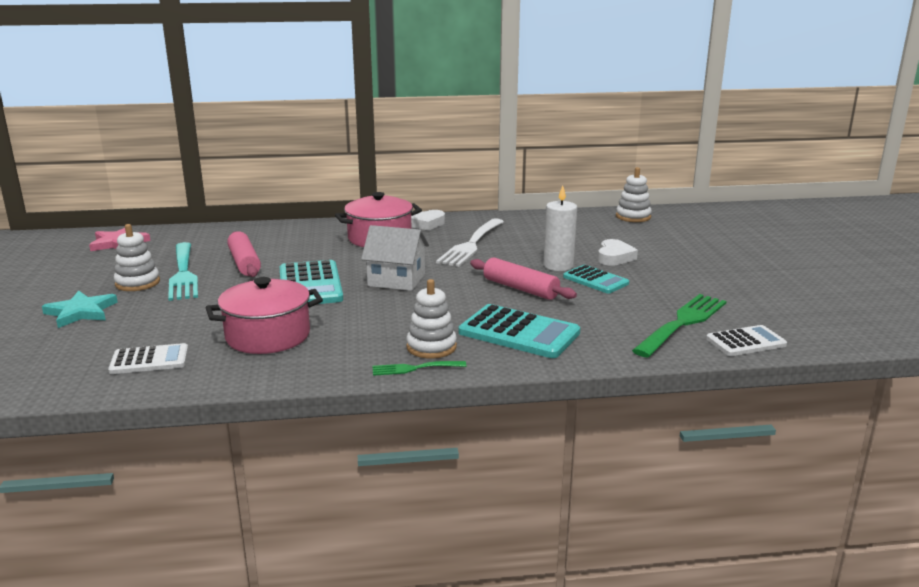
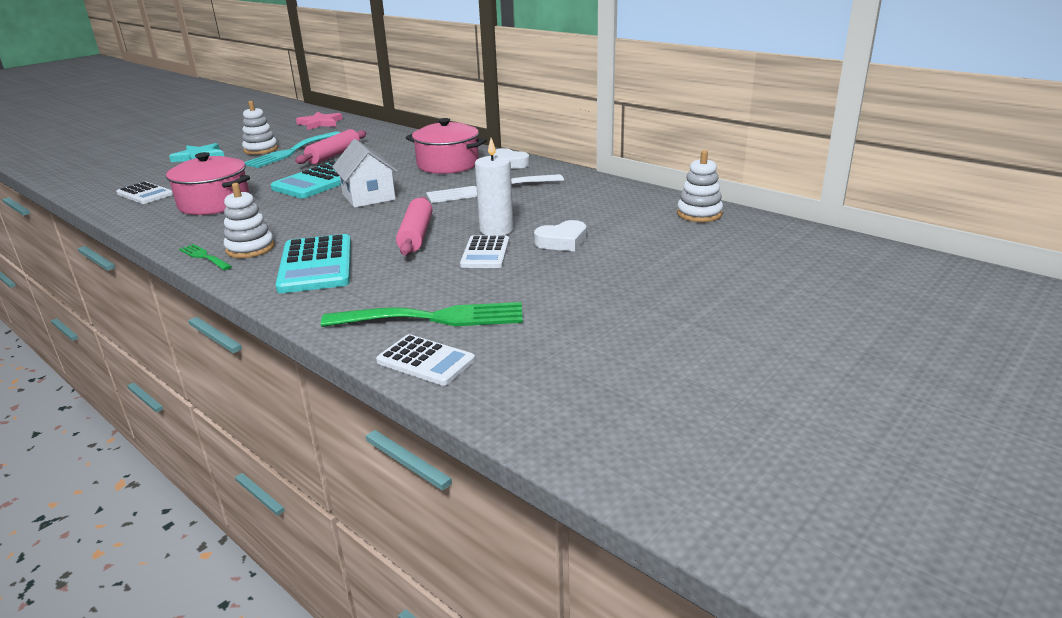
camera: 50 degrees right, 5 degrees up
(595, 280) = (485, 253): turquoise calculator -> white calculator

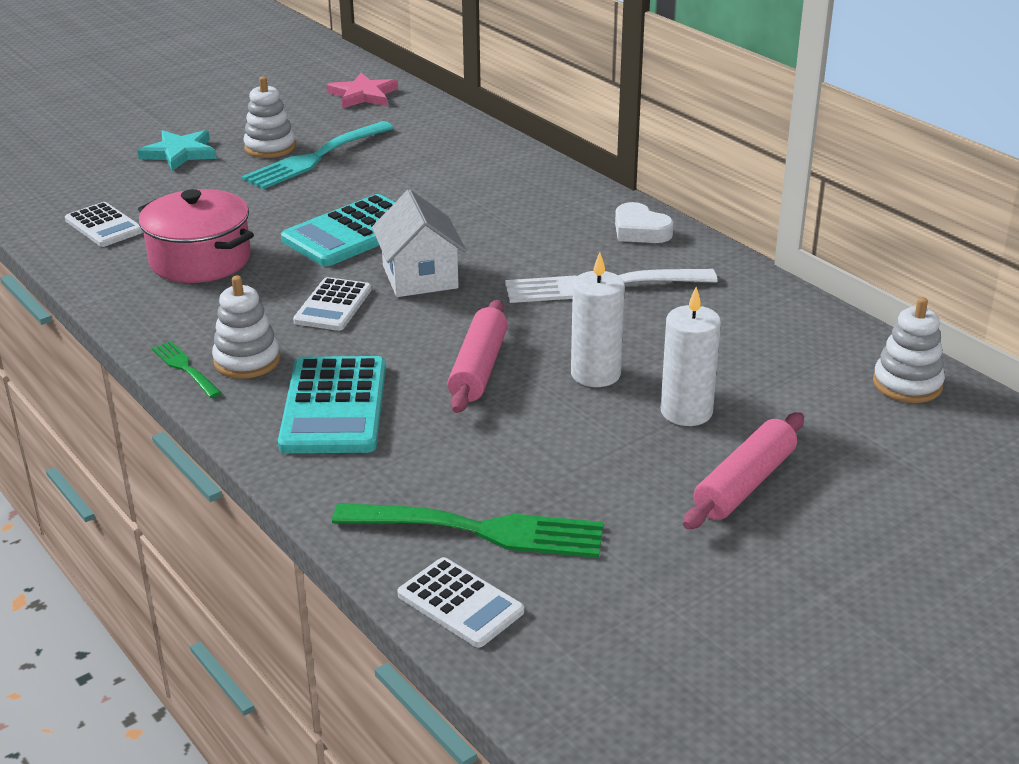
camera: 10 degrees right, 5 degrees up
(334, 155) = (377, 175): pink rolling pin -> pink rolling pin (744, 484)
(448, 164) = (547, 220): pink pot -> none
(485, 253) = (571, 418): white calculator -> white calculator (333, 305)
(562, 241) = (686, 412): white heart -> white candle

